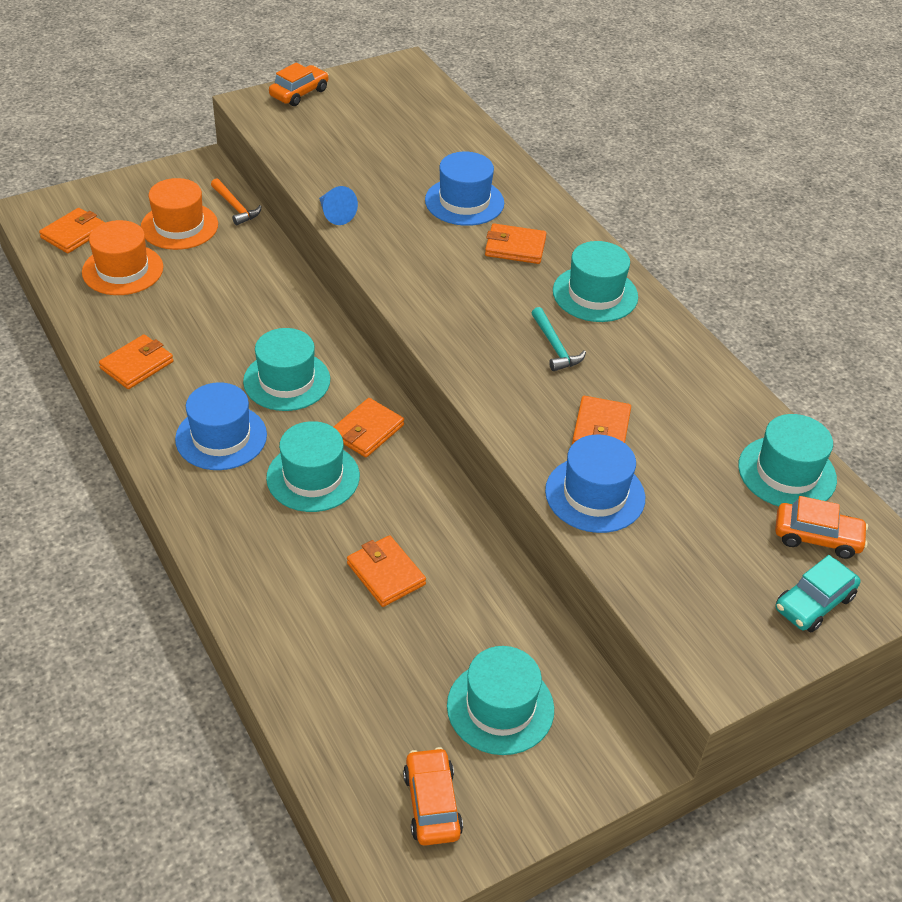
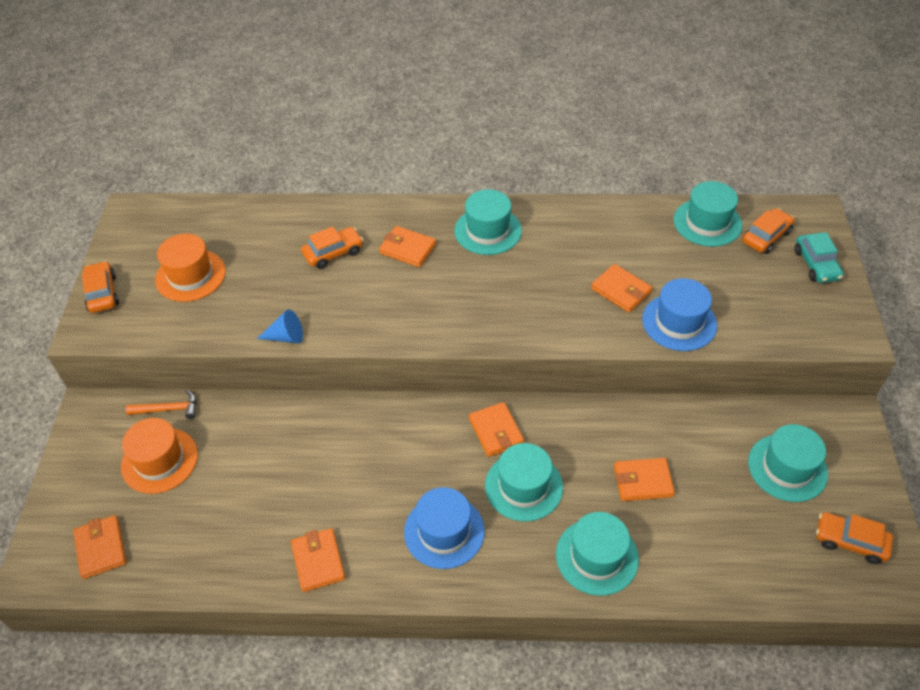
camera: 55 degrees left, 5 degrees up
(123, 270) = (184, 527): orange hat -> orange hat (190, 275)
(287, 380) = (409, 460): turquoise hat -> turquoise hat (597, 556)
(464, 202) = (333, 253): blue hat -> orange car
(515, 247) = (407, 249): orange wallet -> orange wallet turned 75 degrees clockwise
(555, 347) = (527, 276): turquoise hammer -> none

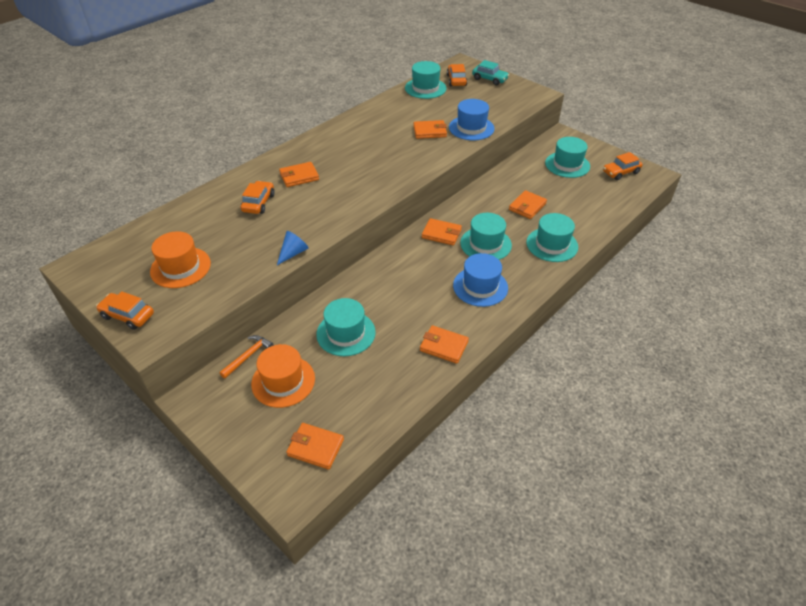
camera: 50 degrees left, 5 degrees down
(488, 231) = (330, 146): turquoise hat -> turquoise hat (346, 333)

